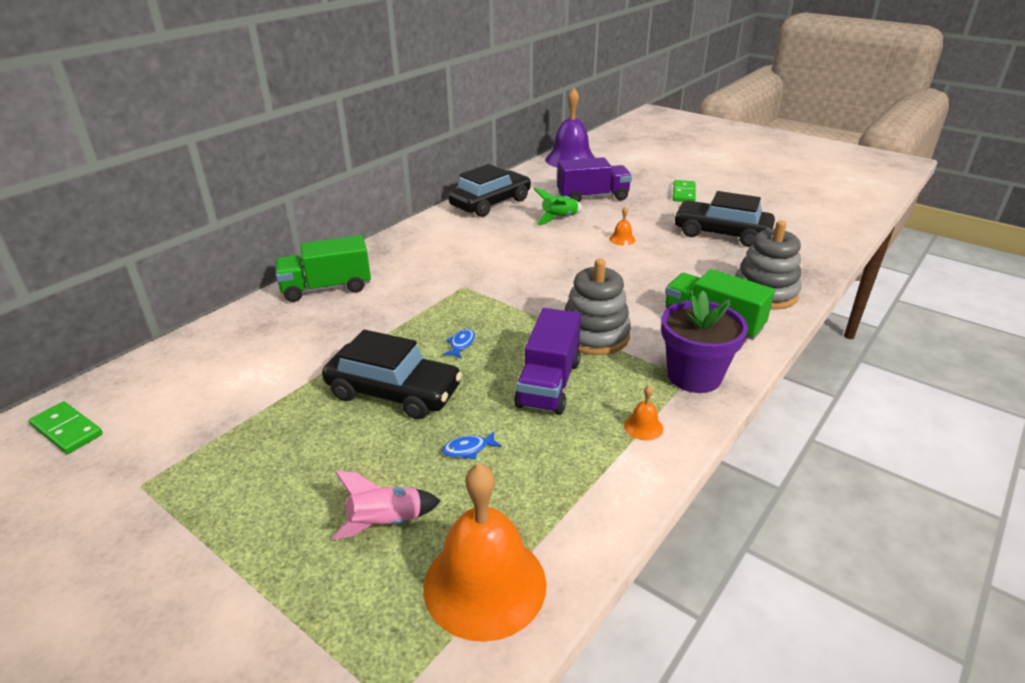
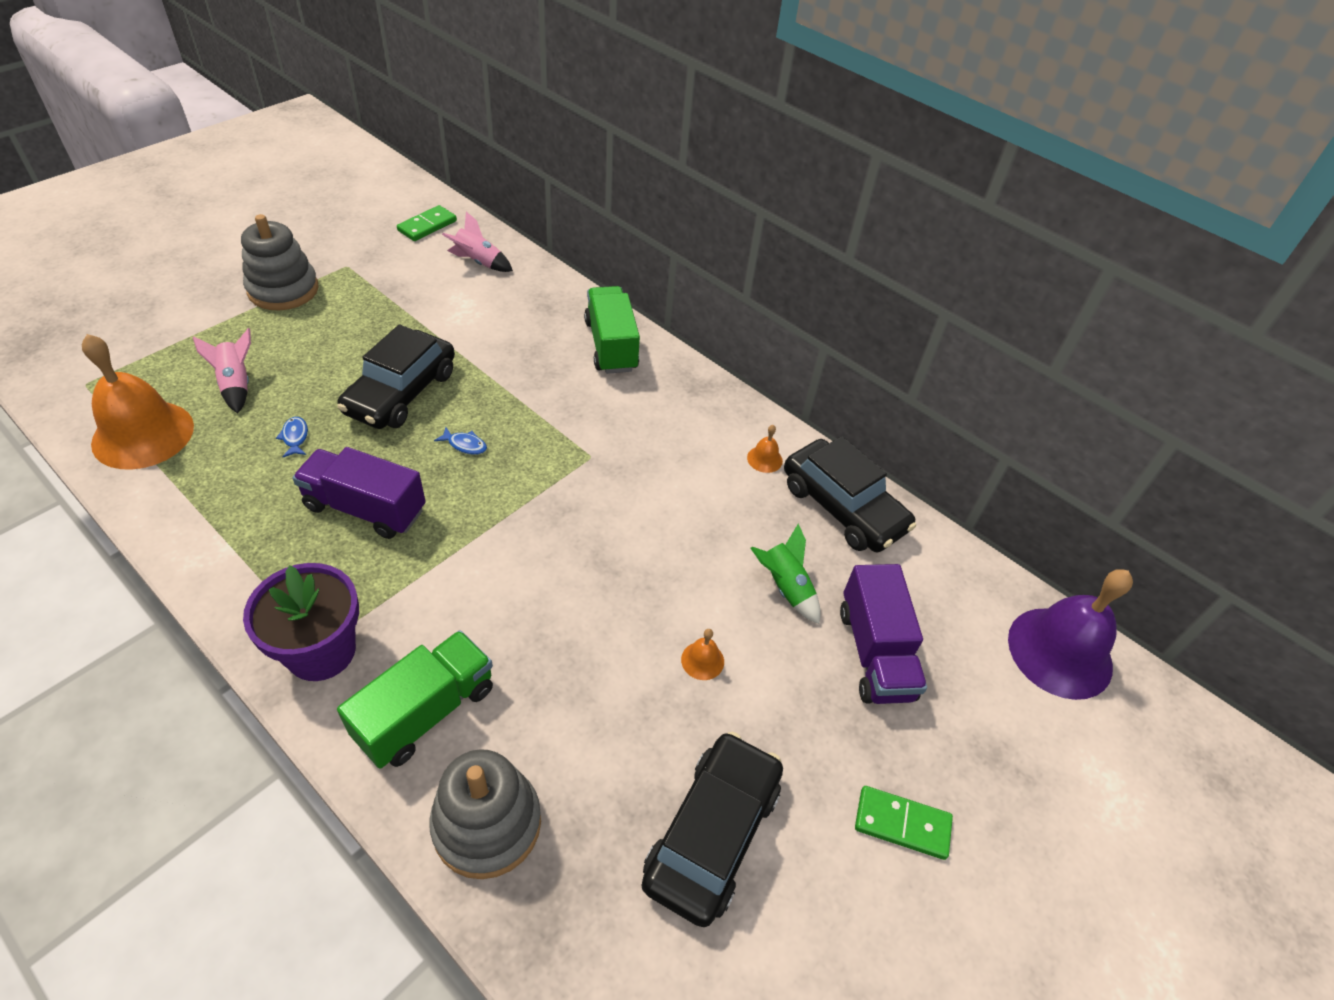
camera: 90 degrees right, 15 degrees up
(168, 377) = (478, 262): none -> pink rocket
(594, 335) = (442, 567): grey stacking toy -> grey stacking toy (283, 290)
(643, 427) = (259, 576): orange bell -> orange bell (764, 459)

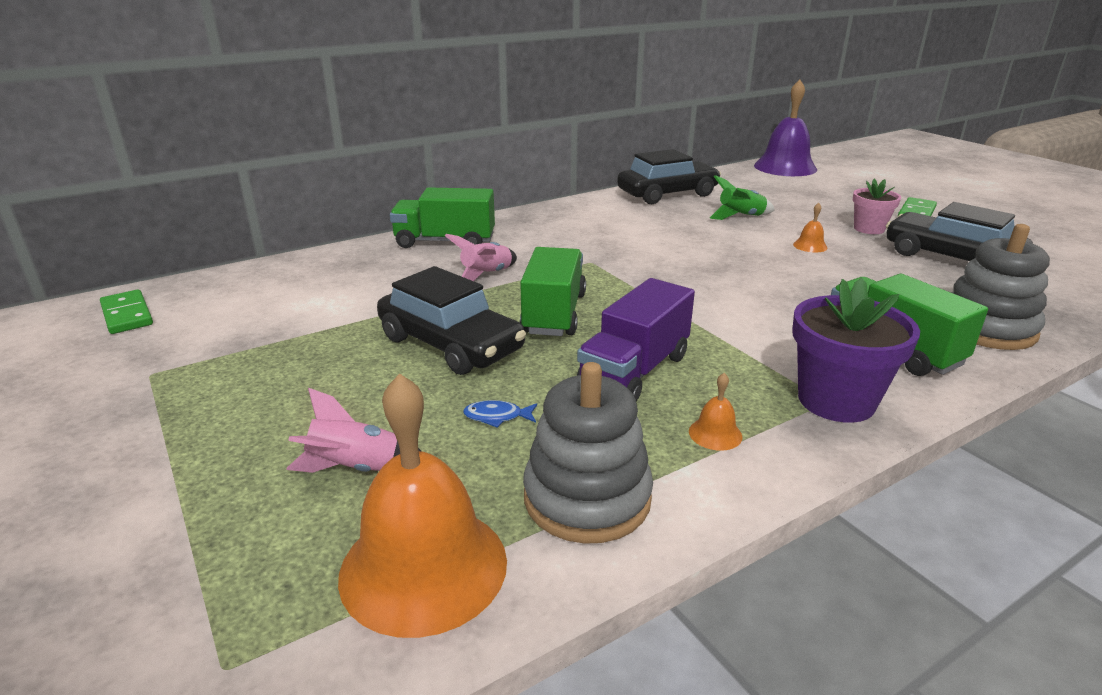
camera: 70 degrees left, 20 degrees down
(283, 290) = (151, 428): grey stacking toy -> grey stacking toy (587, 498)
(465, 445) = (554, 314): blue fish -> green truck
(478, 262) = (244, 289): pink rocket -> pink rocket (486, 275)
(764, 459) = (613, 208): orange bell -> orange bell (715, 434)
(796, 741) = (869, 229): none -> pink flower pot
(875, 653) = (793, 202): purple truck -> none

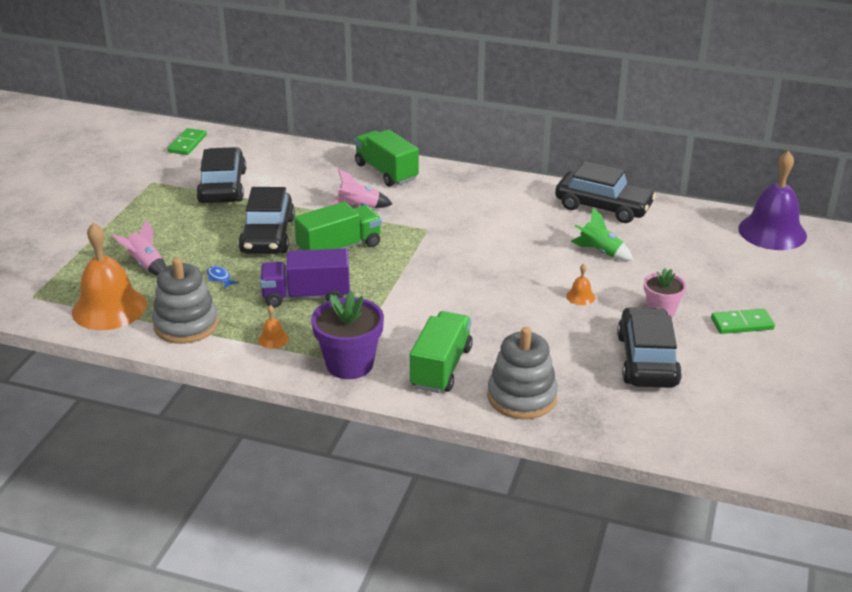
camera: 50 degrees right, 5 degrees up
(279, 331) = (222, 187): none -> black car

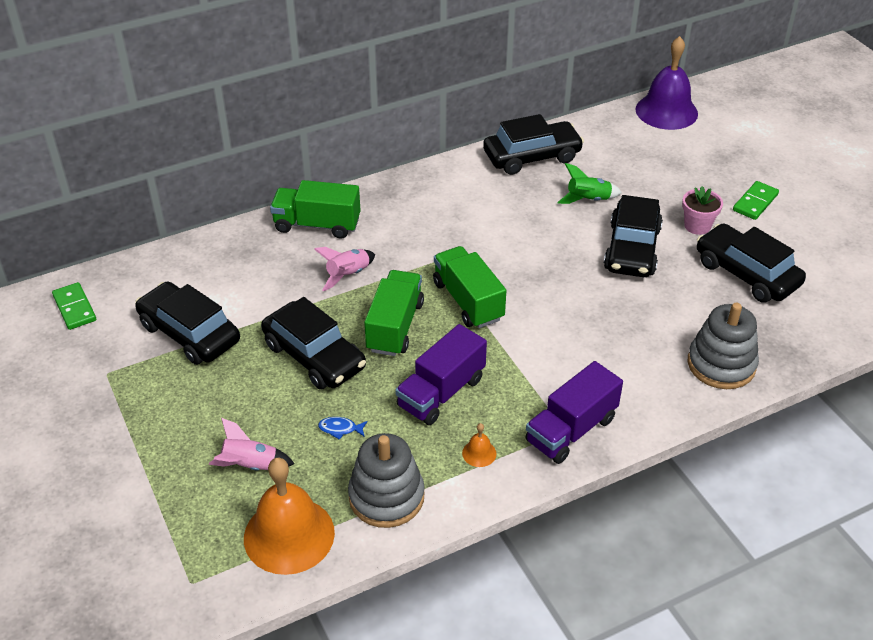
camera: 45 degrees left, 10 degrees up
(349, 364) = (571, 430): purple flower pot -> purple truck
(441, 368) = (636, 381): green truck -> green truck (468, 301)
(580, 296) = (632, 249): orange bell -> black car

